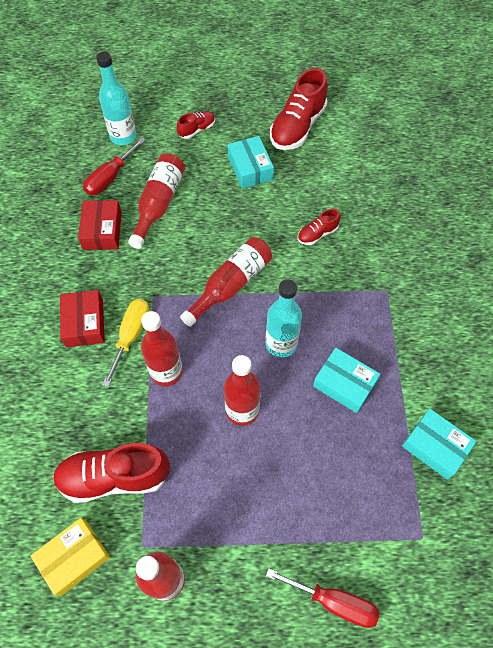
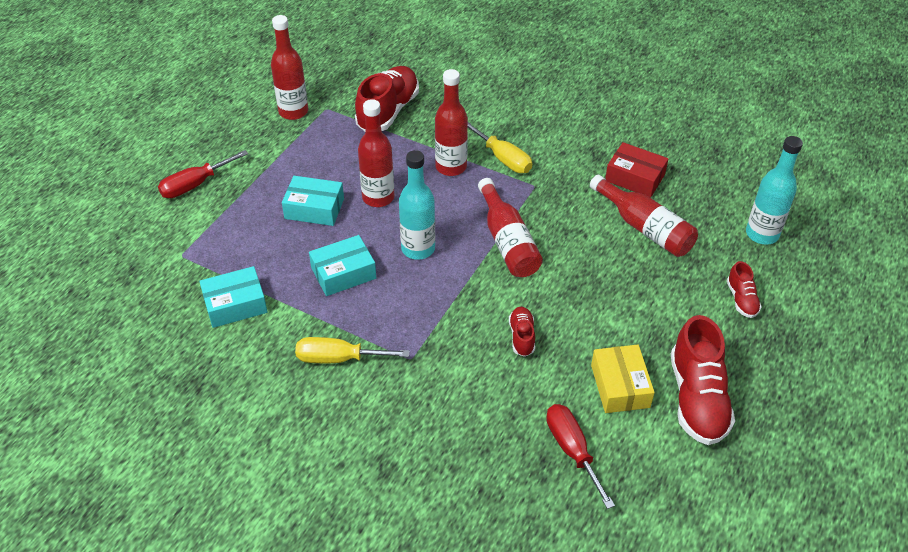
camera: 120 degrees right, 15 degrees down
(74, 558) = (349, 77): yellow box -> yellow box (620, 386)
(85, 323) = (537, 136): red box -> none
(110, 178) = (703, 204): red screwdriver -> red screwdriver (572, 450)
(250, 168) = (652, 321): turquoise box -> turquoise box (314, 209)
(297, 127) = (697, 398): red shoe -> red shoe turned 150 degrees counterclockwise
(422, 336) = (338, 358): none -> yellow screwdriver

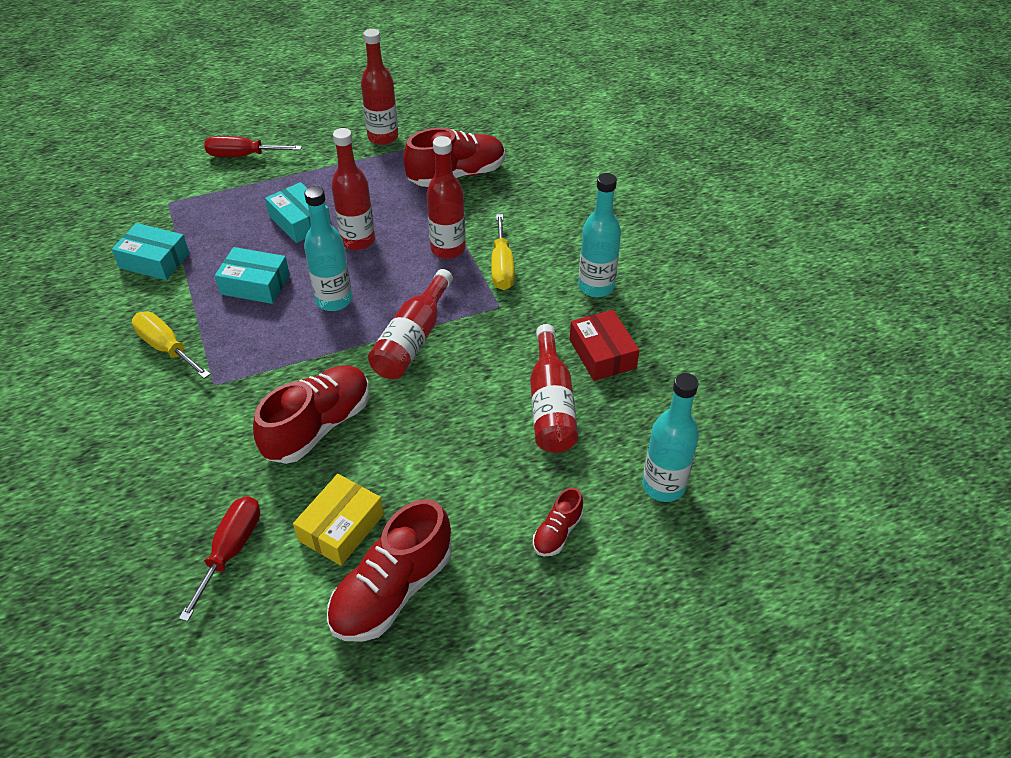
camera: 40 degrees right, 0 degrees up
(522, 337) = (318, 426): red shoe -> red shoe, size x2.00
(578, 137) = (596, 286): none -> turquoise bottle

